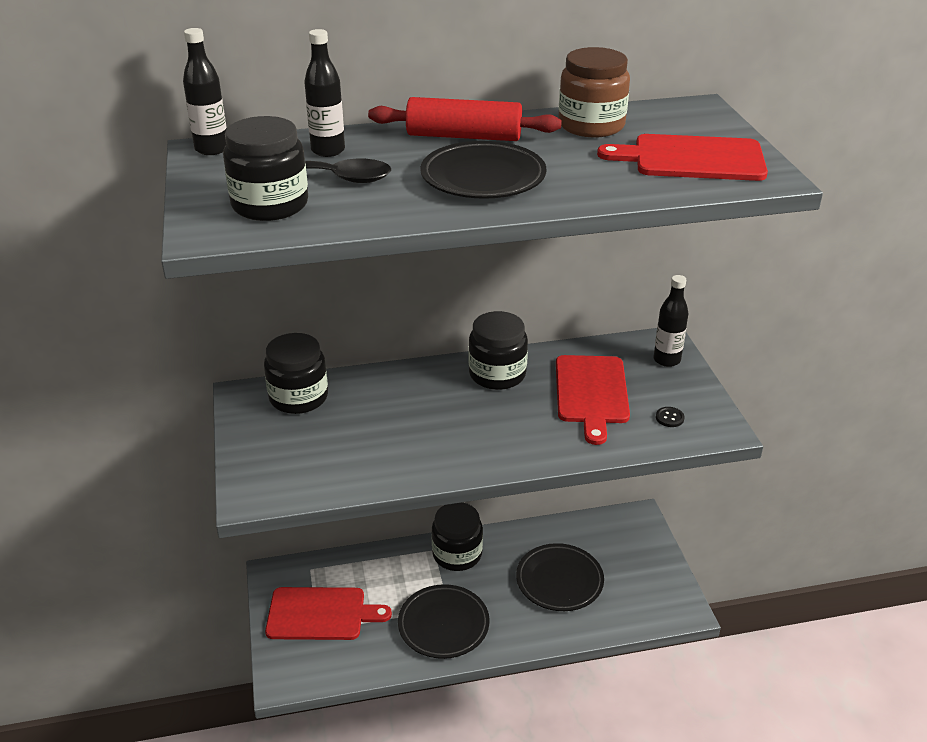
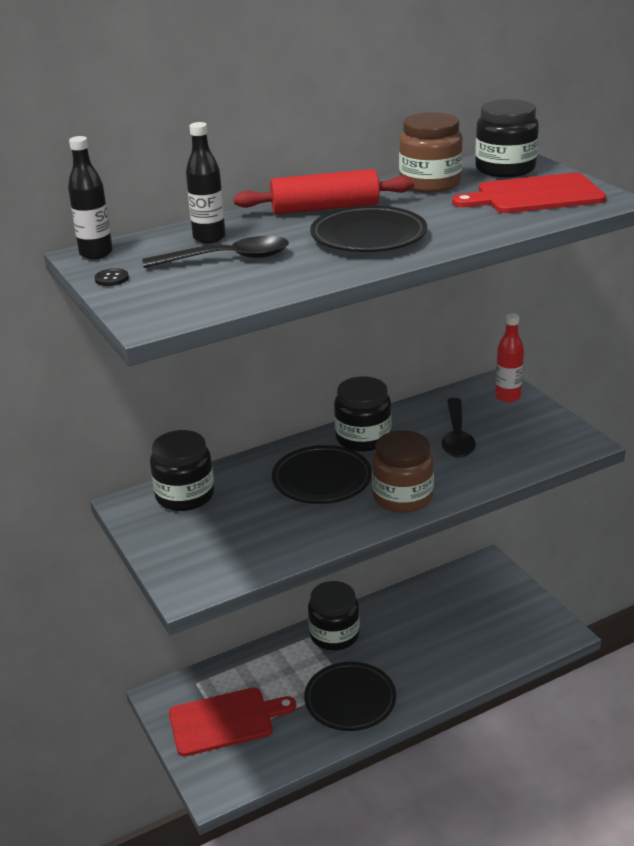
camera: 15 degrees left, 5 degrees down
(270, 205) = (192, 288): black jar -> black jar (505, 169)
(503, 447) = (402, 497): none -> brown jar
(559, 581) = (441, 635): black plate -> black plate (322, 480)
(591, 393) = (457, 436): red cutting board -> black spoon
(666, 360) = (507, 397): black bottle -> red bottle
(669, 418) = (535, 442): black button -> black button (111, 279)

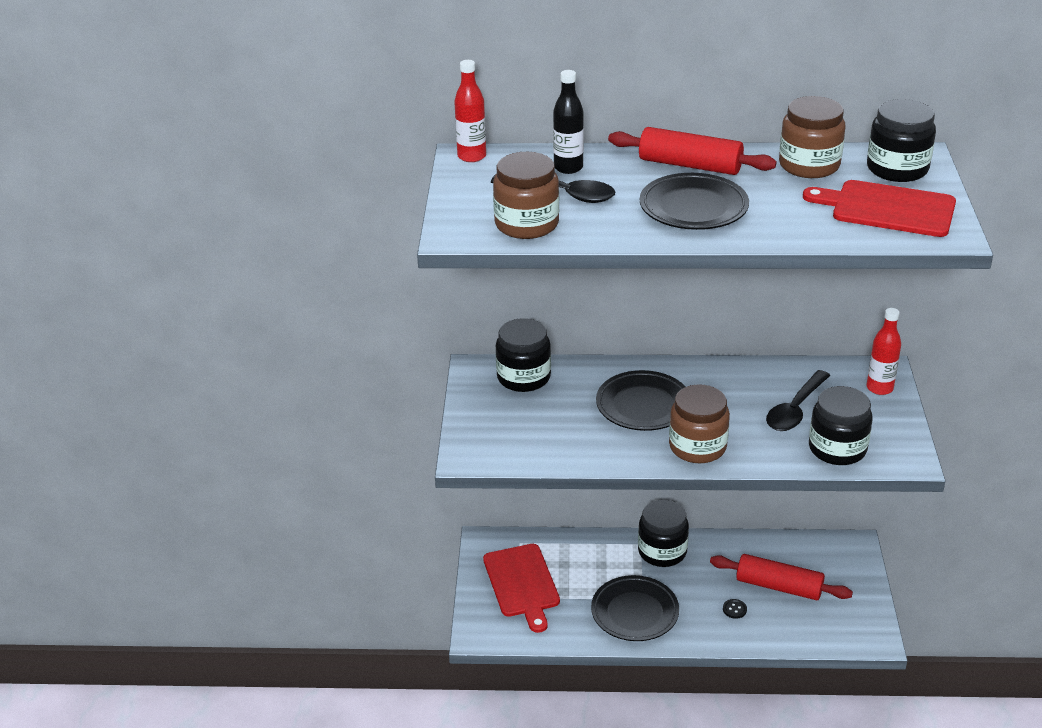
camera: 30 degrees right, 5 degrees up
(96, 253) = (472, 156): black bottle -> red bottle
(111, 279) = (461, 185): black button -> black button (734, 609)
(219, 291) = (526, 224): none -> brown jar
(225, 720) = (522, 583): red cutting board -> red cutting board turned 60 degrees clockwise
(363, 438) = (710, 380): black jar -> black jar (837, 448)
(455, 623) = (779, 586): none -> red rolling pin

